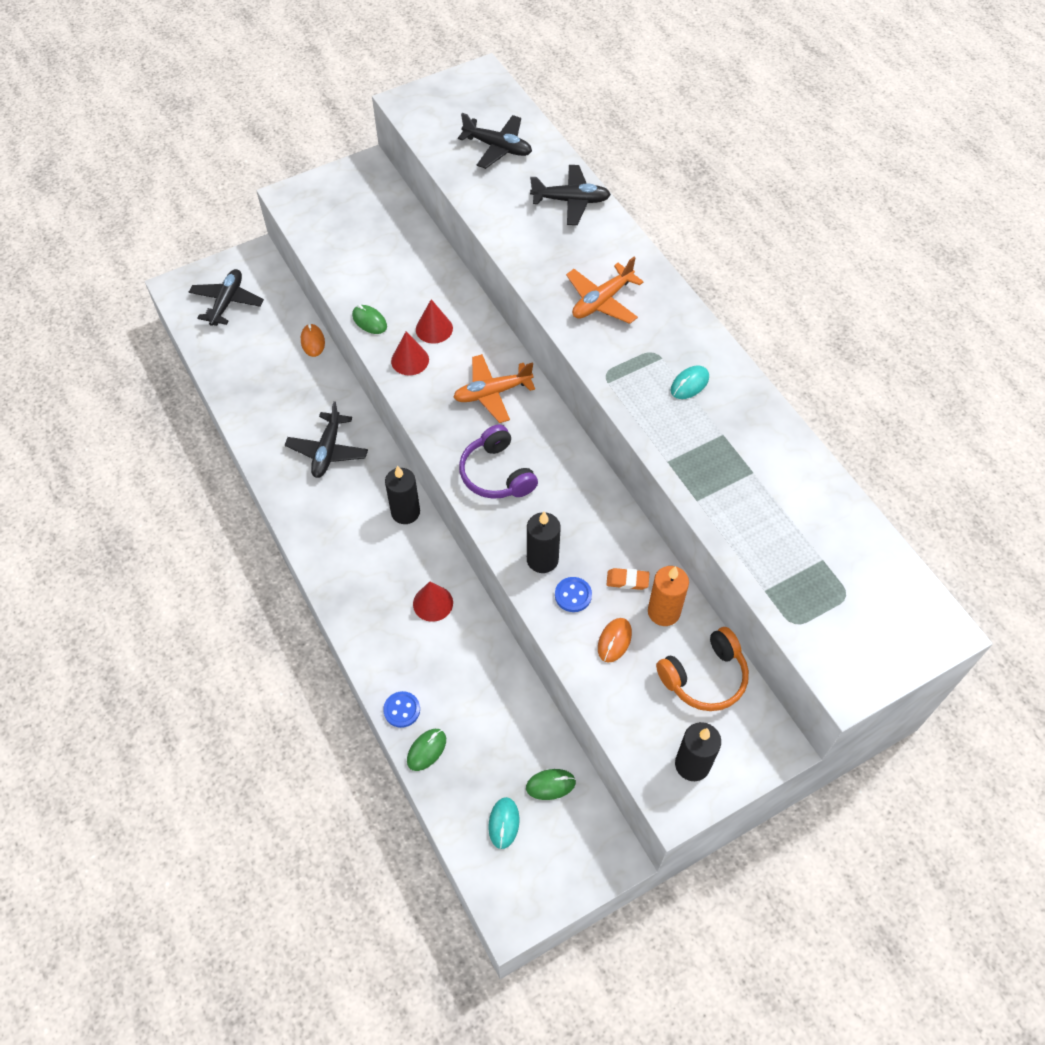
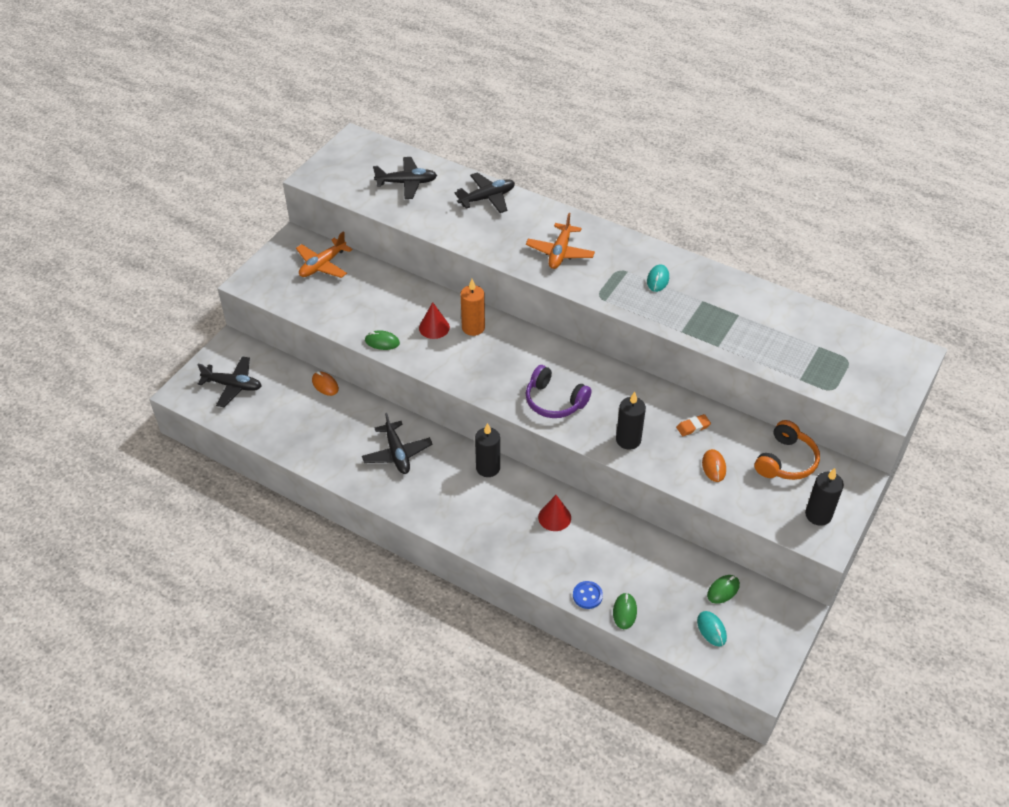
camera: 30 degrees left, 10 degrees down
(227, 302) = (233, 386): black plane -> black plane turned 120 degrees clockwise
(410, 360) = (433, 355): red cone -> none
(492, 393) = (510, 351): orange plane -> orange plane (322, 265)
(573, 595) = (665, 452): blue button -> none
(663, 612) = (730, 435): orange candle -> orange candle (473, 328)

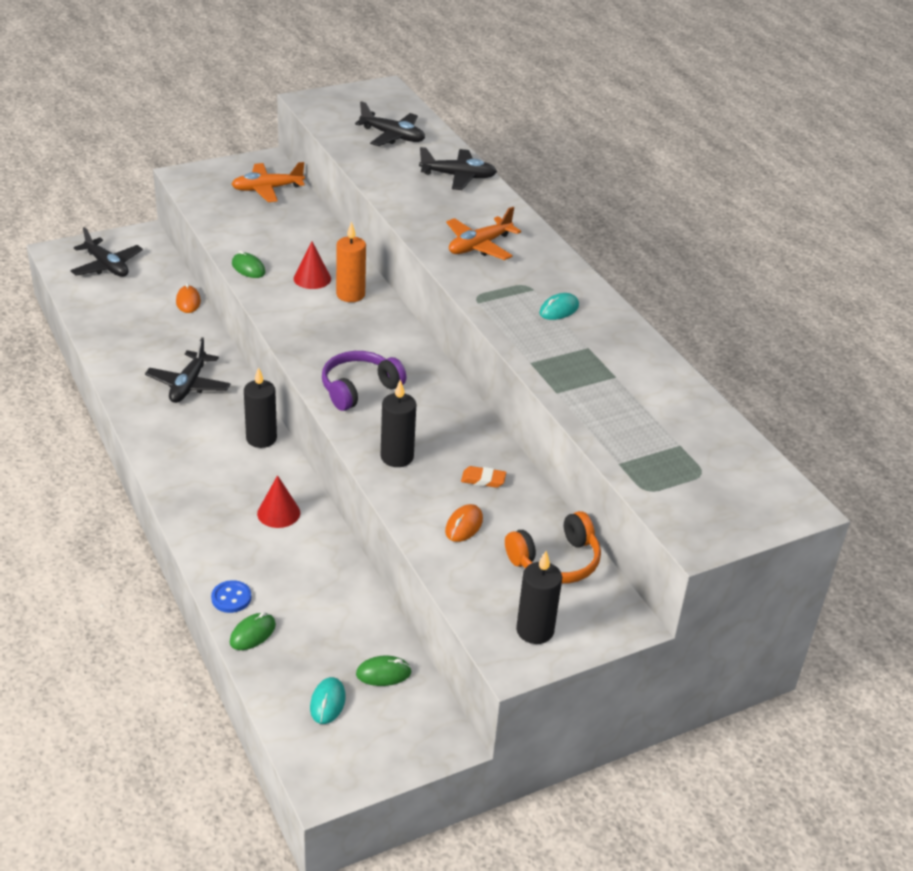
camera: 30 degrees right, 10 degrees down
(554, 401) = (359, 389): purple headphones -> purple headphones turned 75 degrees clockwise

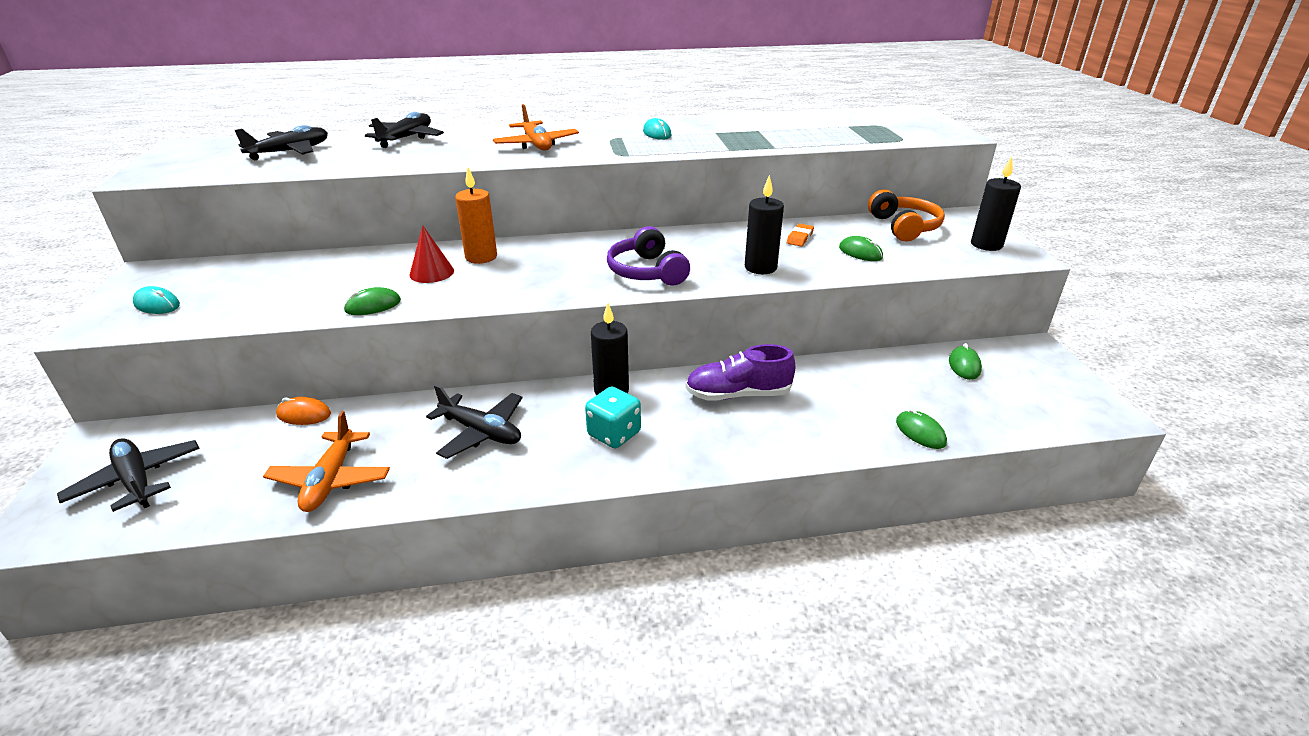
camera: 70 degrees left, 5 degrees down
(107, 266) = (136, 480): black plane -> black plane turned 105 degrees counterclockwise
(203, 450) = (614, 434): none -> turquoise dice
(231, 598) = (867, 440): blue button -> none
(267, 189) = (213, 277): orange plane -> orange plane (331, 480)
(278, 513) = (738, 394): red cone -> purple shoe
(327, 702) = (1007, 399): turquoise mouse -> turquoise mouse (157, 305)
(464, 525) = (860, 253): orange mouse -> green mouse

